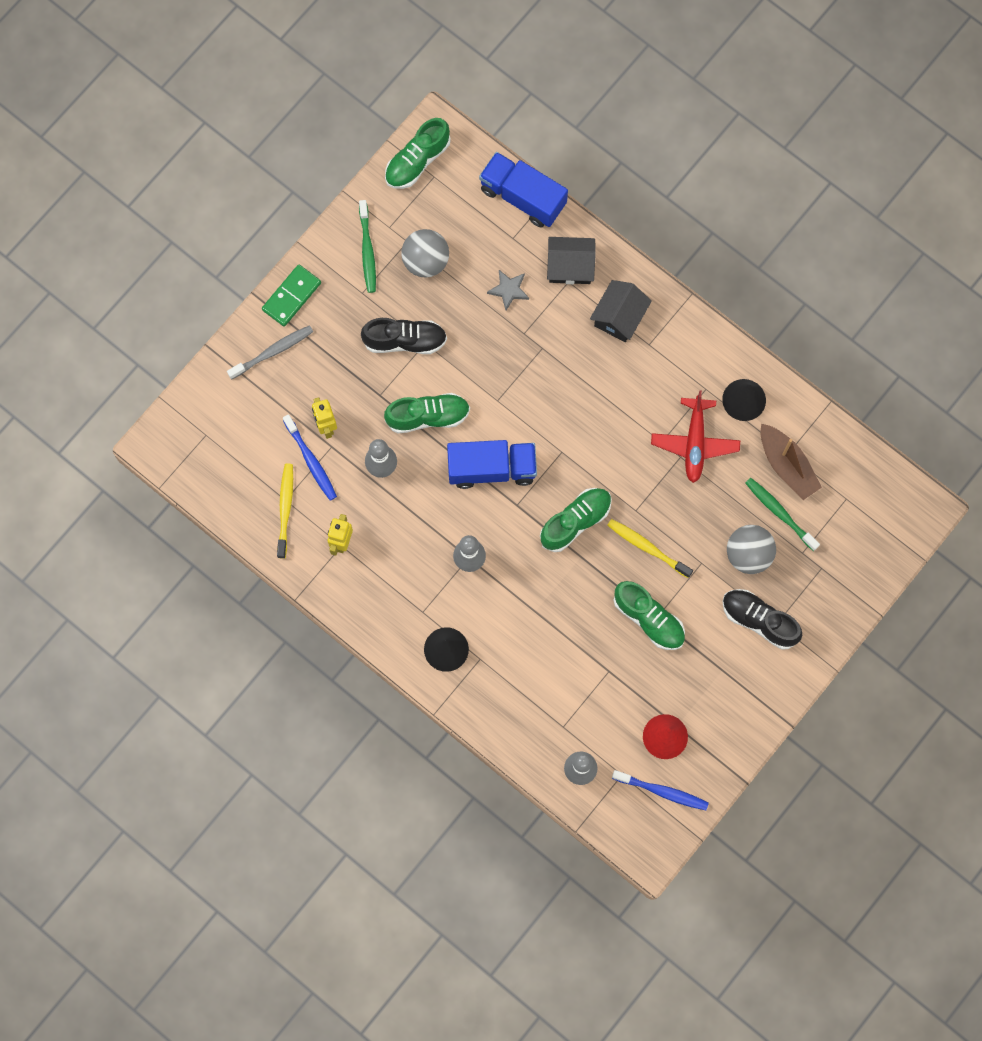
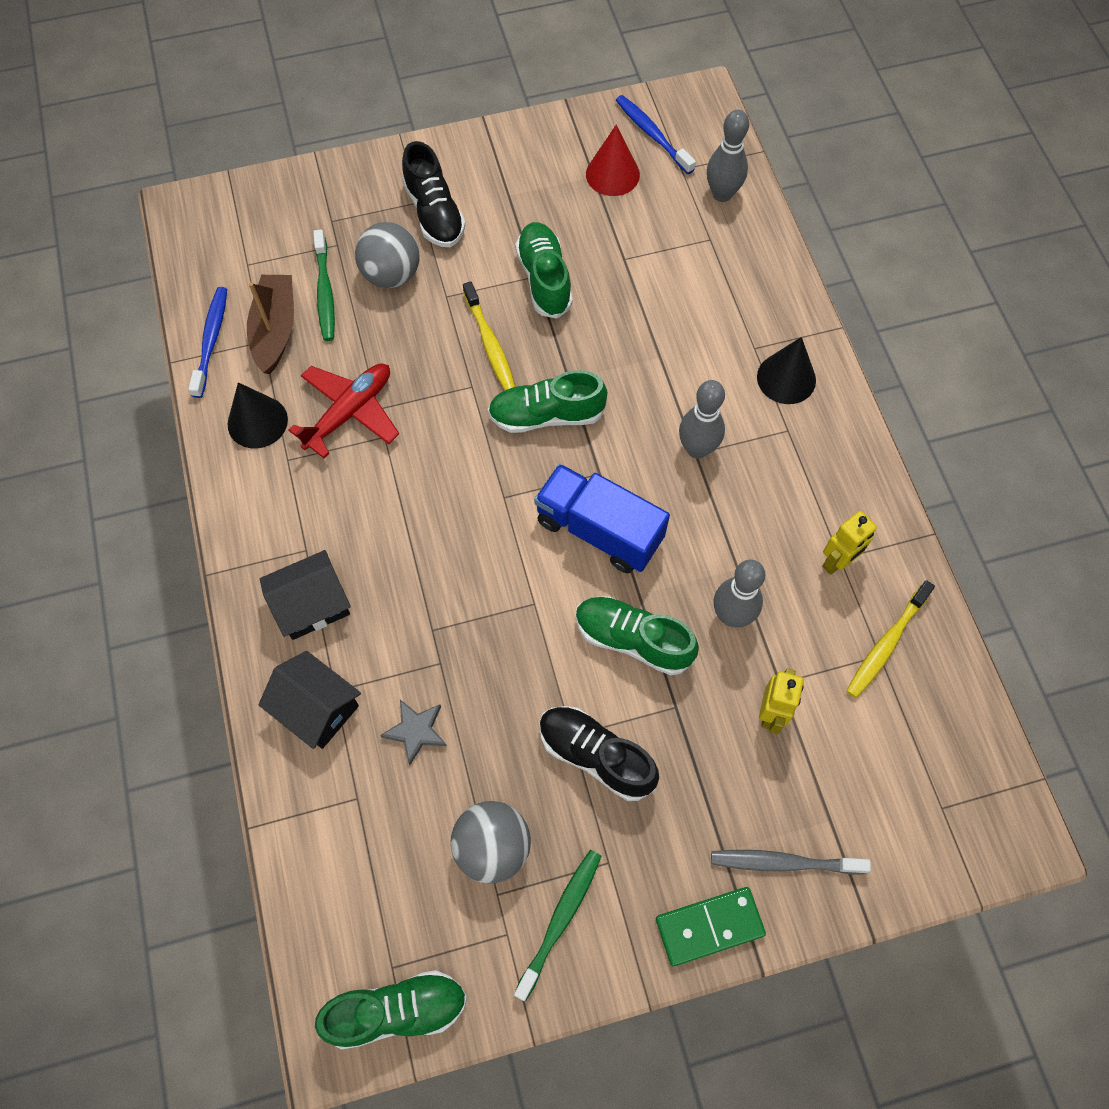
camera: 145 degrees left, 10 degrees down
(311, 461) = (818, 681): blue toothbrush -> blue toothbrush (211, 340)
(523, 197) = (299, 847): blue truck -> none

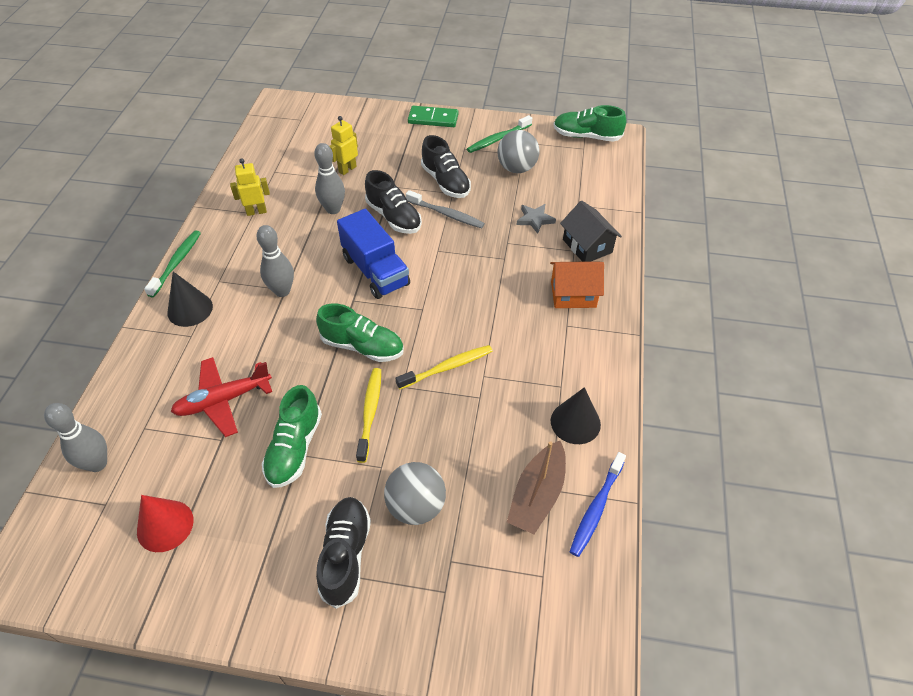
camera: 155 degrees left, 15 degrees down
(312, 605) = (573, 294): black house -> orange house
(325, 292) = (481, 514): green toothbrush -> green toothbrush (177, 263)
(349, 412) = (501, 402): red plane -> red plane (223, 400)
(633, 640) = (394, 217): green shoe -> black shoe
(652, 134) = (95, 554): blue toothbrush -> none
(783, 862) = (385, 125): grey toothbrush -> grey toothbrush (446, 214)
(886, 644) = (267, 174): yellow toothbrush -> yellow toothbrush (447, 367)

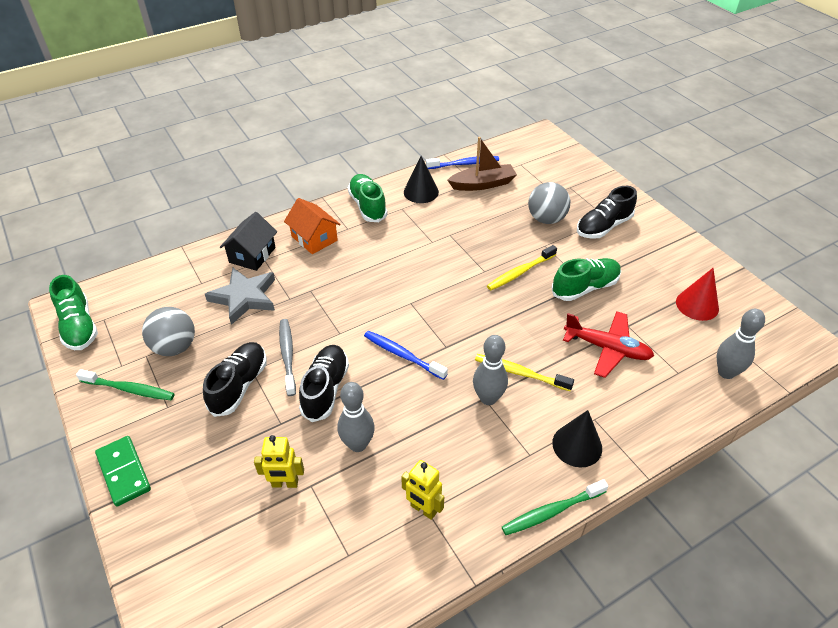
camera: 130 degrees left, 5 degrees down
(362, 346) = (479, 311): green shoe -> green shoe (367, 206)
(375, 271) = (402, 355): blue truck -> blue toothbrush
(447, 367) = (445, 260): yellow toothbrush -> yellow toothbrush (520, 373)
(535, 219) = (244, 297): grey star -> grey star, size x1.75

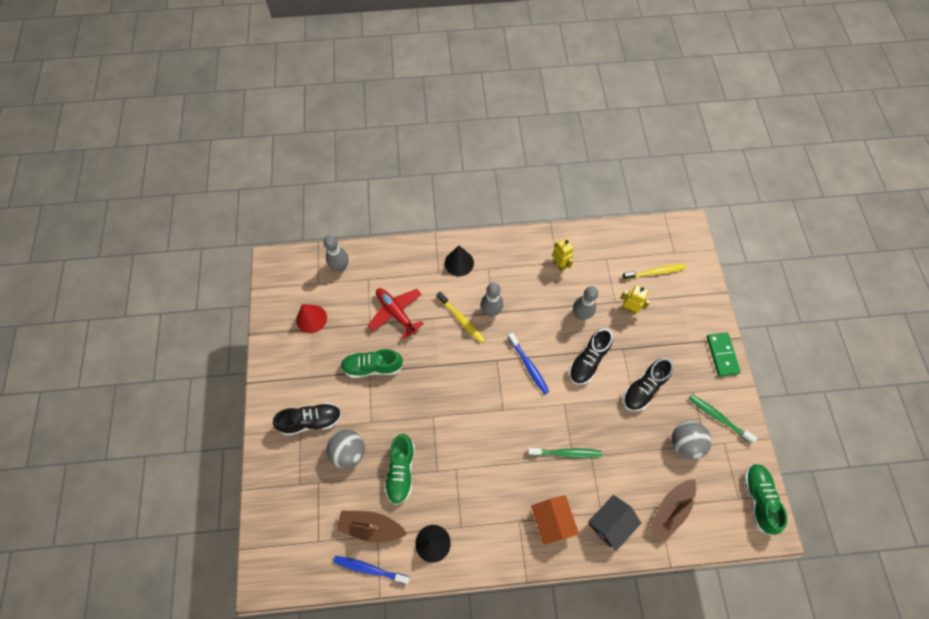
camera: 155 degrees left, 20 degrees up
(187, 285) = (670, 510): none -> brown boat
(244, 297) = (626, 472): grey star -> none
(287, 355) = (606, 400): grey toothbrush -> none
(367, 206) = (489, 545): green shoe -> green shoe (401, 471)
(520, 272) = (408, 402): yellow toothbrush -> yellow toothbrush (655, 272)
(551, 511) = (495, 237): green toothbrush -> green toothbrush (566, 453)

